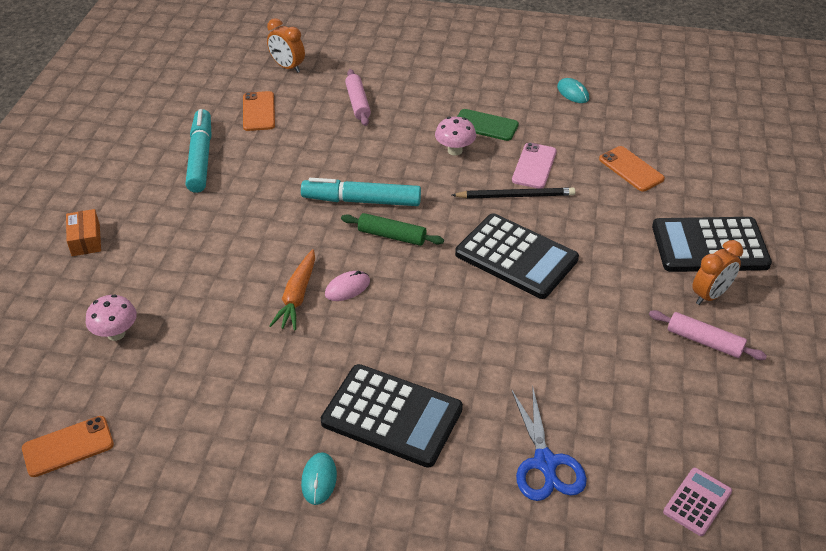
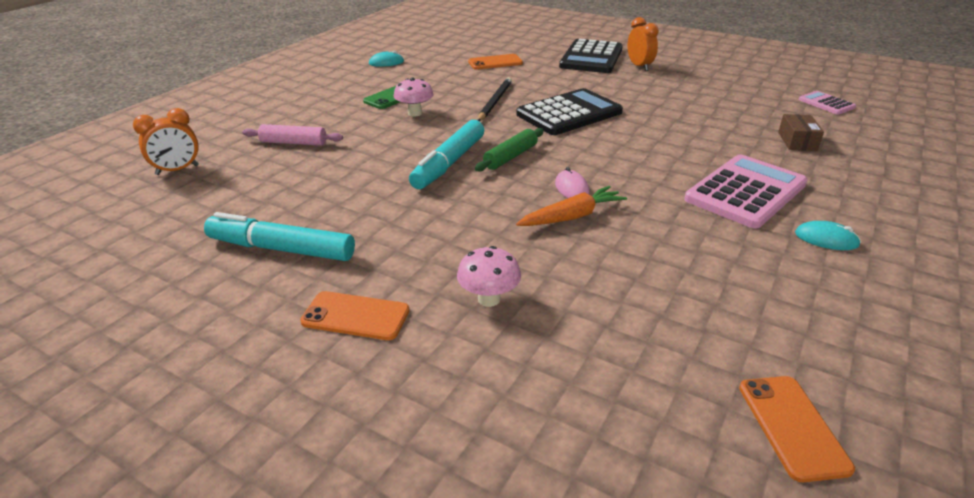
camera: 70 degrees left, 10 degrees down
(86, 240) = (369, 372): orange box -> none
(116, 333) = (584, 358): pink mushroom -> pink mushroom (489, 299)
(259, 111) = (238, 198): orange phone -> orange phone (355, 316)
(297, 296) = (572, 216): orange carrot -> orange carrot turned 60 degrees counterclockwise
(392, 416) = (745, 192): black calculator -> pink calculator
(534, 166) = (463, 89): pink phone -> none
(545, 464) = (797, 141): blue scissors -> brown box
(704, 341) = (682, 76): pink rolling pin -> none

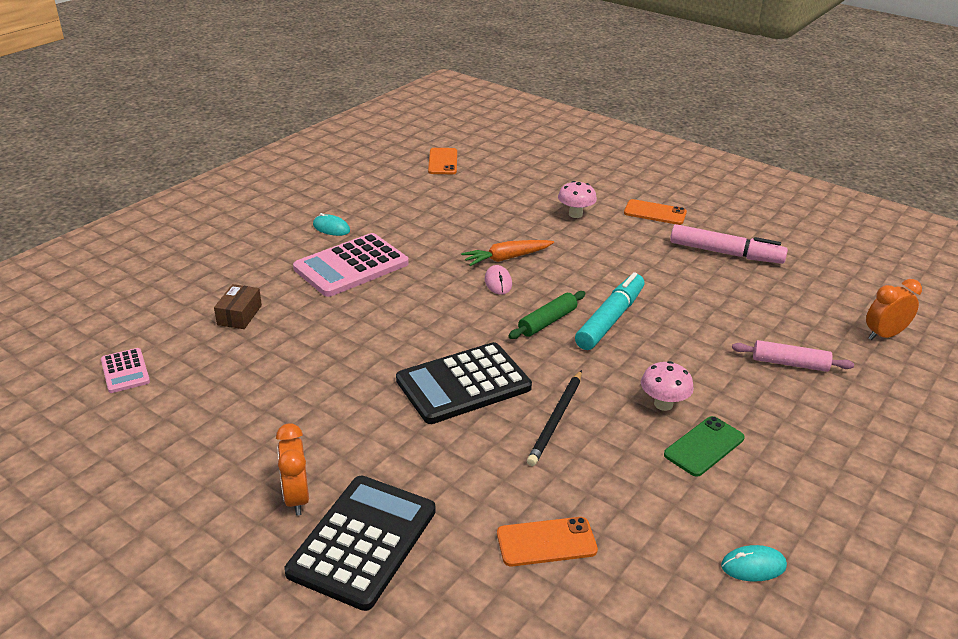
camera: 175 degrees left, 0 degrees up
(281, 249) = (725, 253): turquoise marker -> pink marker

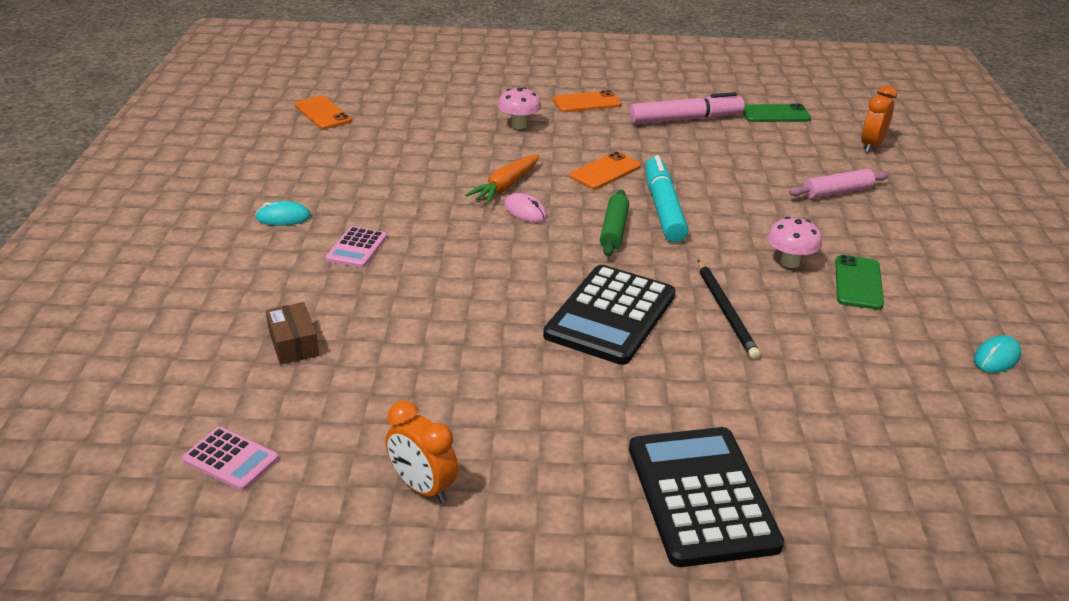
camera: 35 degrees left, 0 degrees up
(296, 498) = (591, 490): orange clock -> orange clock (422, 487)
(351, 266) = (356, 248): pink calculator -> pink calculator, size x0.50
(546, 542) = (843, 415): orange phone -> orange phone (605, 171)
(820, 275) = (775, 114): none -> green phone

